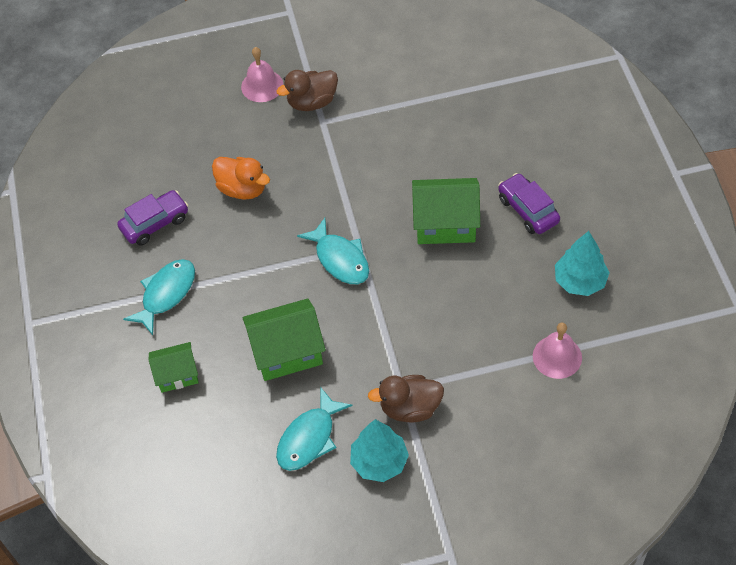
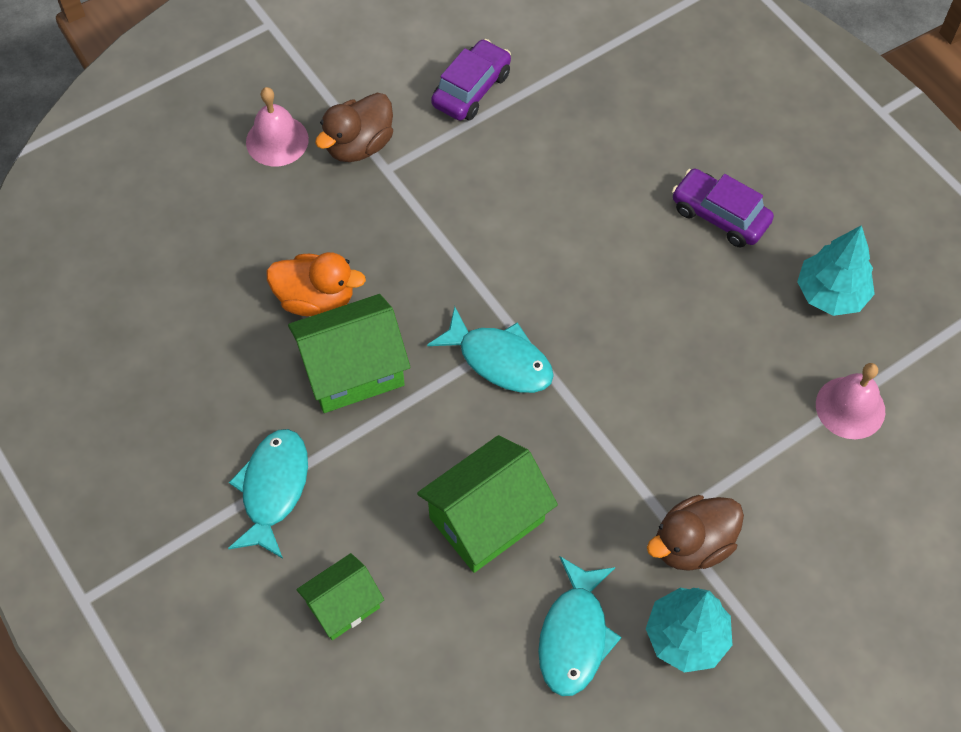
camera: 25 degrees left, 5 degrees up
(155, 223) = (210, 387): purple car -> purple car (471, 89)
(445, 224) = (620, 267): green house -> green house (353, 370)

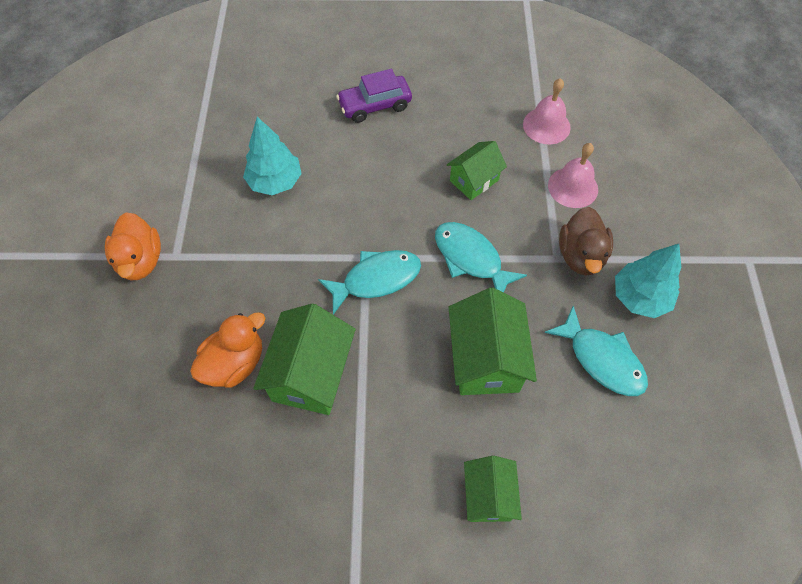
camera: 55 degrees left, 0 degrees up
(273, 489) = (362, 489): turquoise fish -> turquoise fish (470, 258)
(277, 140) = (84, 309): pink bell -> pink bell (573, 187)
(359, 145) = (141, 261): brown duck -> orange duck
(471, 89) = (165, 171): purple car -> none
(703, 377) = (474, 180): none -> green house
(831, 294) = (469, 89): turquoise tree -> turquoise tree (275, 182)

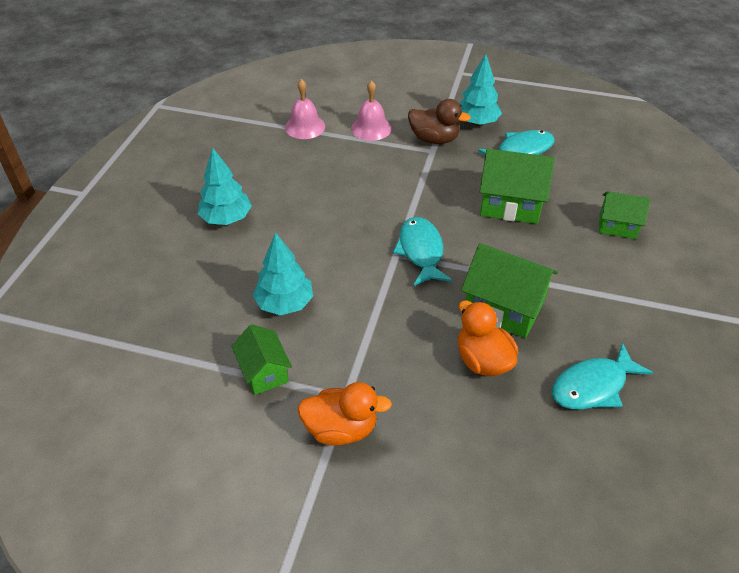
camera: 75 degrees left, 15 degrees down
(375, 105) = (226, 219): purple car -> turquoise tree
(470, 258) = (418, 194): turquoise fish -> turquoise fish (593, 386)
(474, 180) = (342, 176): green house -> green house (264, 372)

